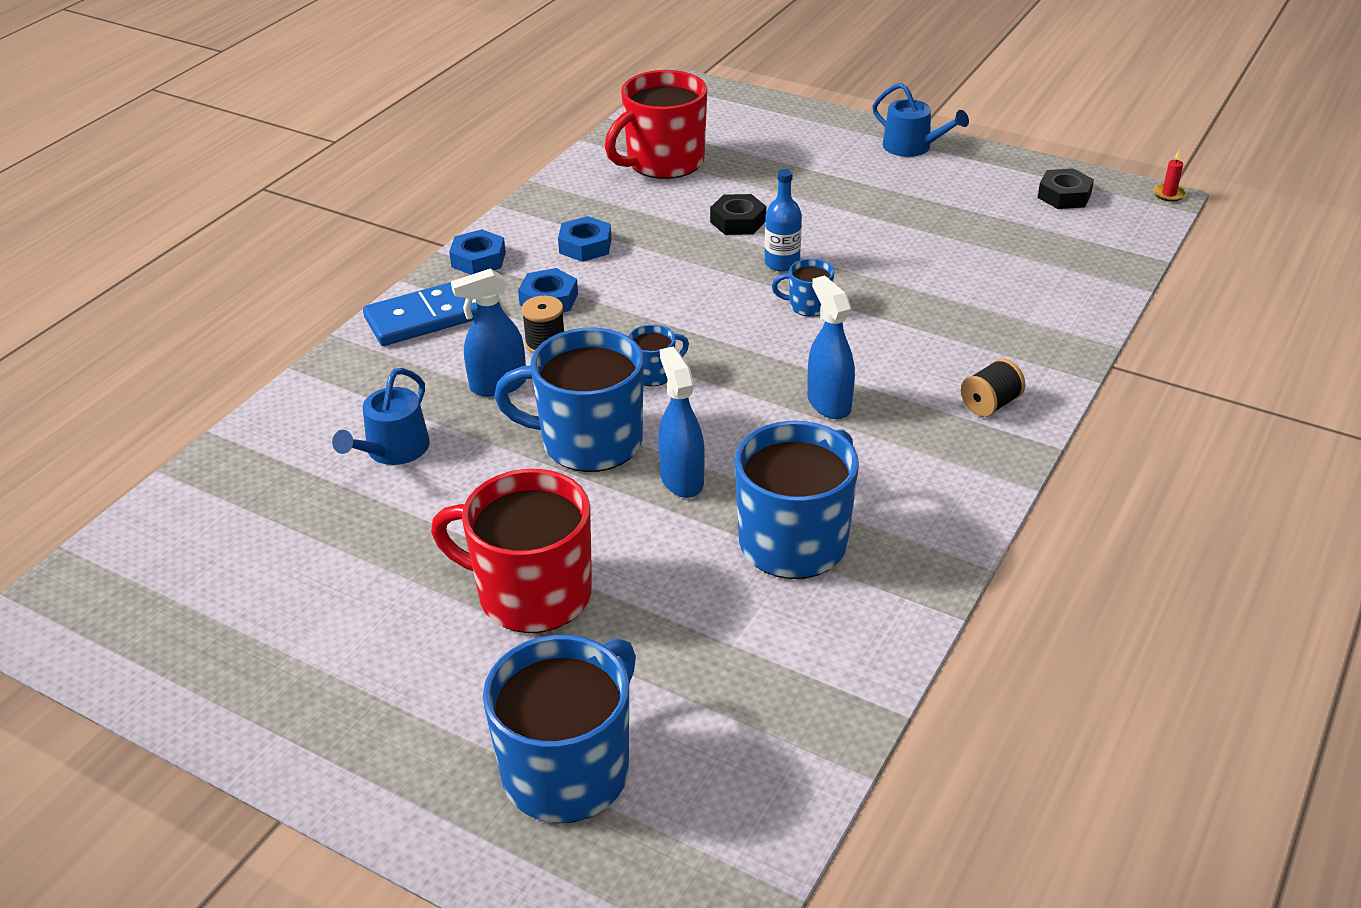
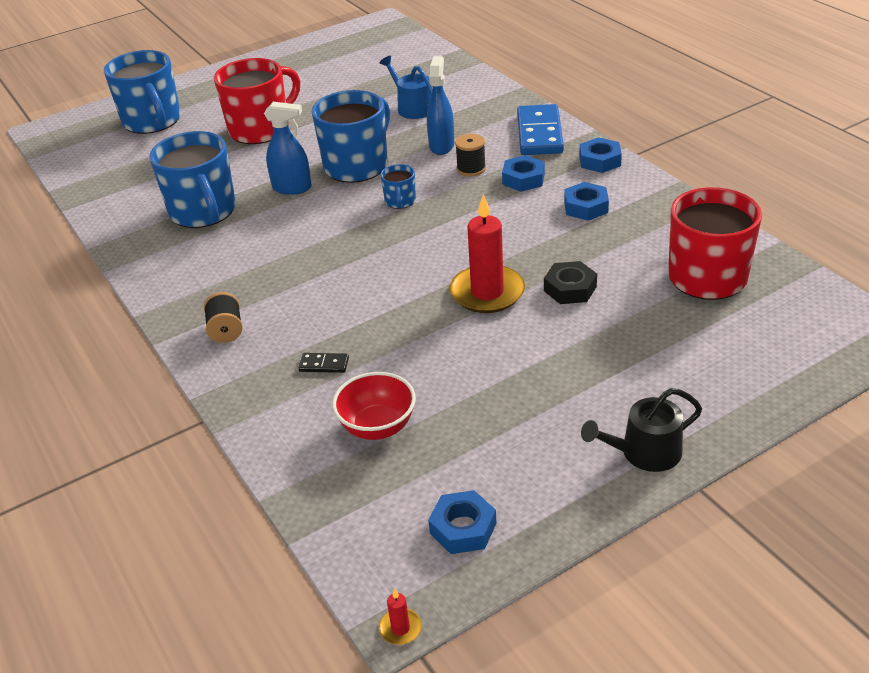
camera: 120 degrees right, 0 degrees up
(782, 263) = (487, 292): blue bottle -> red candle
(808, 306) = (418, 287): blue mug -> none
(828, 403) = (301, 260): blue spray bottle -> none
(912, 147) = (644, 453): blue watering can -> black watering can
(972, 320) = (324, 365): none -> black domino
(1013, 263) = (377, 427): none -> red bowl
(1064, 196) = (463, 528): black nut -> blue nut

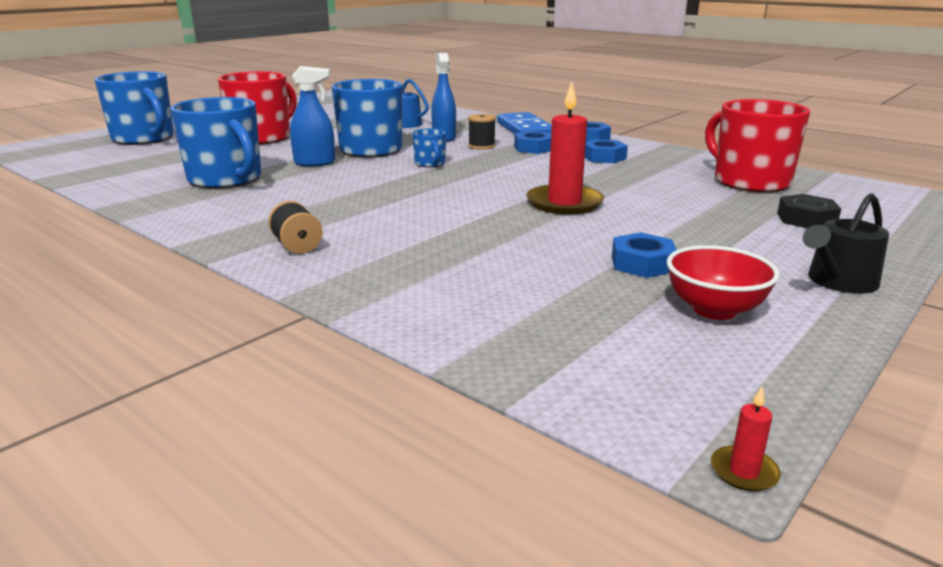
camera: 20 degrees left, 15 degrees down
(324, 365) = (432, 258): black domino -> none
(377, 427) = (534, 295): red bowl -> red bowl (714, 310)
(463, 528) = (718, 361): blue nut -> blue nut (642, 263)
(570, 288) = (640, 196): black nut -> black nut (806, 219)

